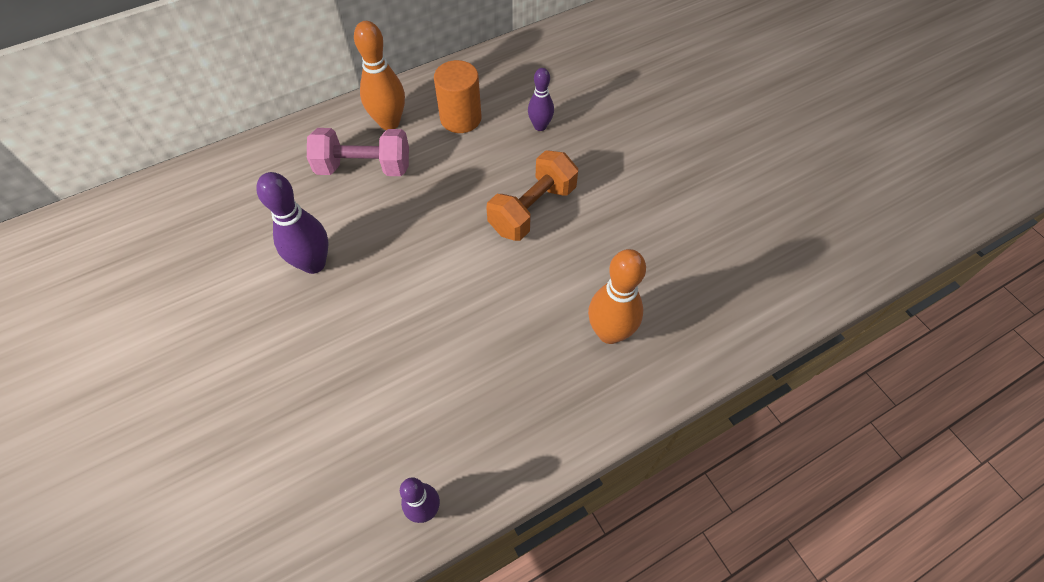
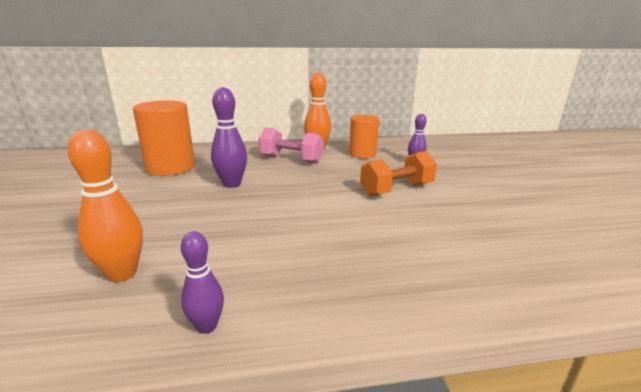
camera: 20 degrees right, 35 degrees down
(196, 247) = (170, 167): none -> orange cylinder
(609, 332) = (444, 257): orange bowling pin -> orange bowling pin (122, 274)

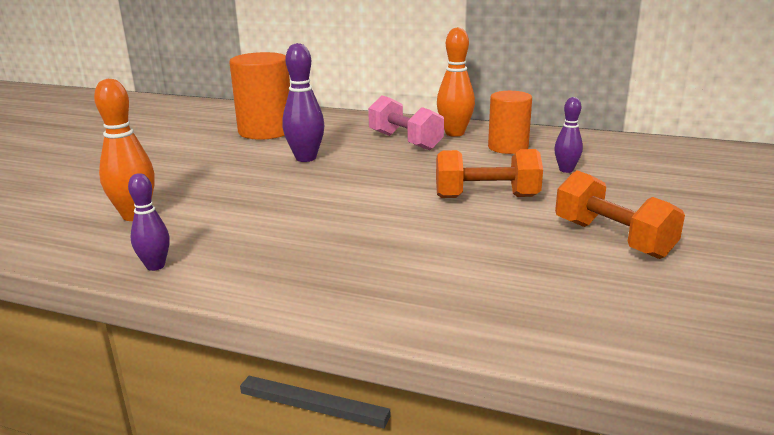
camera: 30 degrees right, 0 degrees up
(502, 203) = (612, 239): none -> orange dumbbell

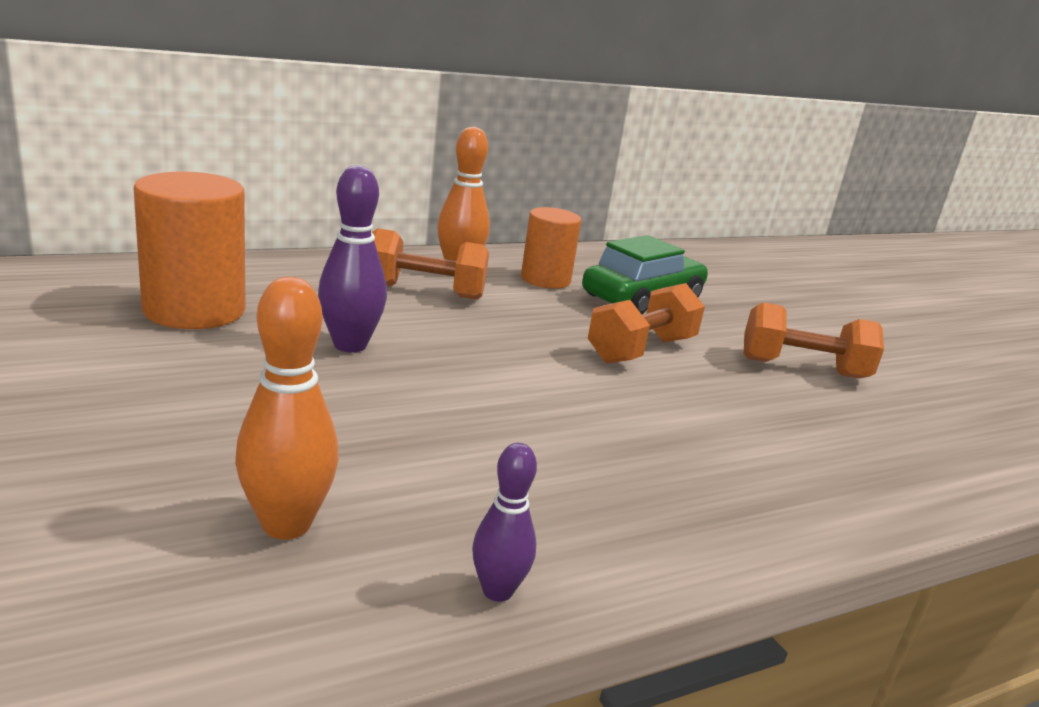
camera: 50 degrees left, 0 degrees up
(405, 141) = (425, 291): pink dumbbell -> orange dumbbell
(566, 170) = (642, 298): purple bowling pin -> green car

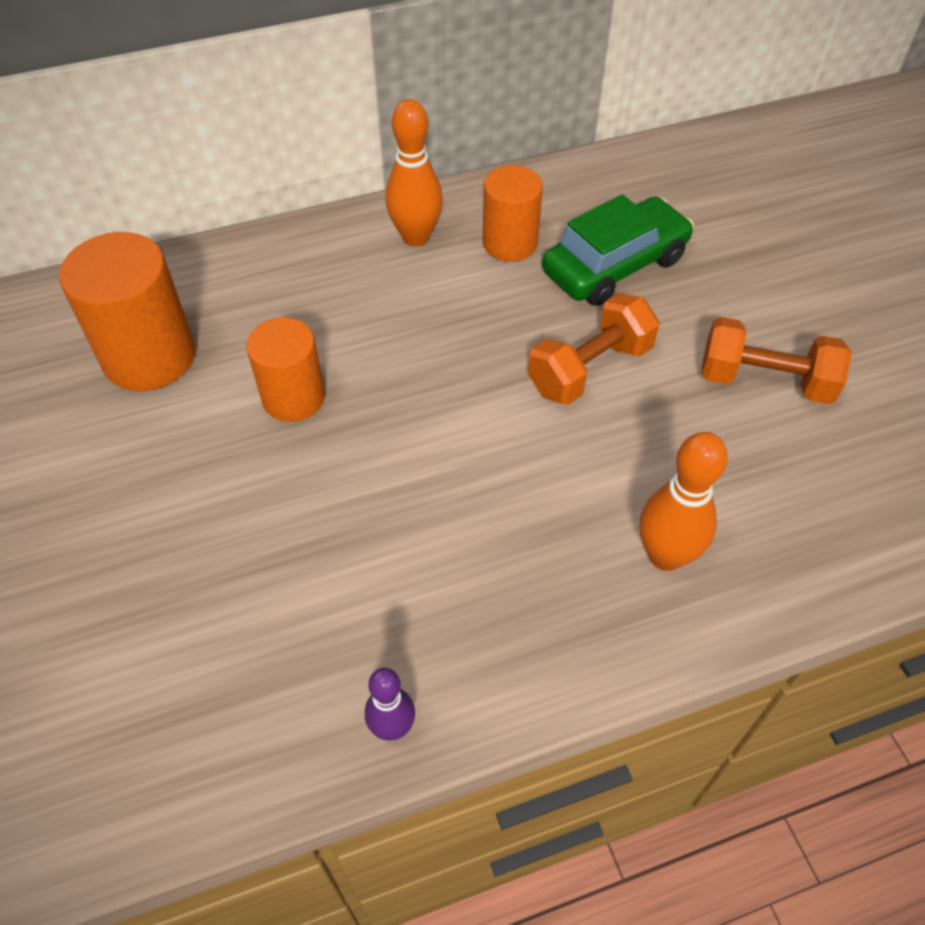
camera: 10 degrees right, 30 degrees up
(286, 524) = (232, 658): orange bowling pin -> orange bowling pin (665, 555)
(350, 345) = (293, 398): purple bowling pin -> orange cylinder
(425, 291) = (375, 288): orange dumbbell -> none

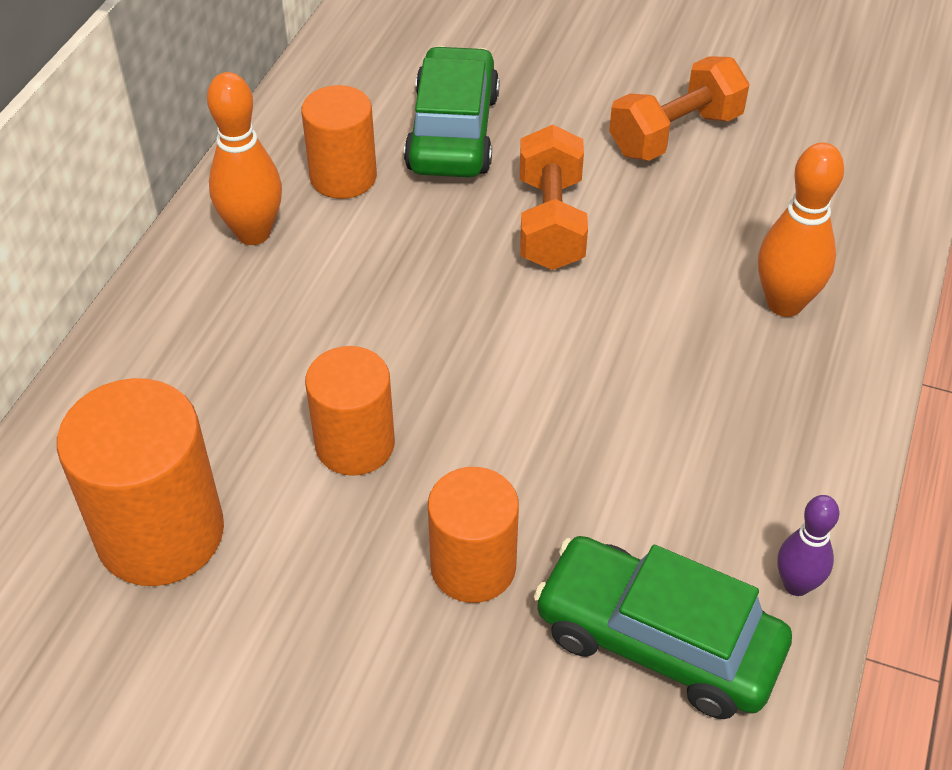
camera: 50 degrees left, 5 degrees down
(248, 521) = (473, 567): none -> orange cylinder
(270, 666) = (658, 641): none -> green car

